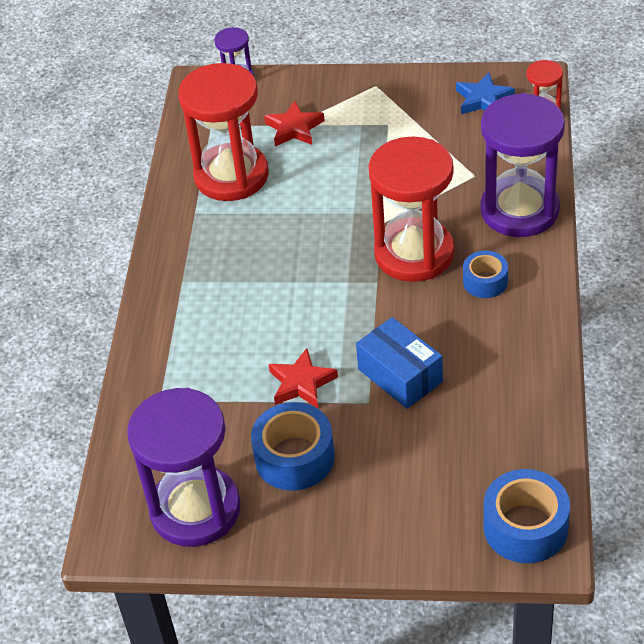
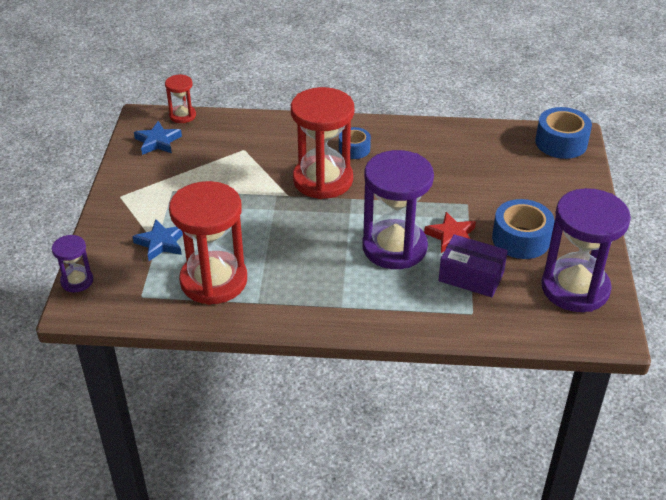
camera: 95 degrees left, 5 degrees down
(224, 401) = (471, 277): none -> purple box
(294, 128) = (161, 243): red star -> blue star
(400, 375) = (442, 189): blue box -> none
(519, 210) = (285, 131): purple hourglass -> purple hourglass (394, 247)

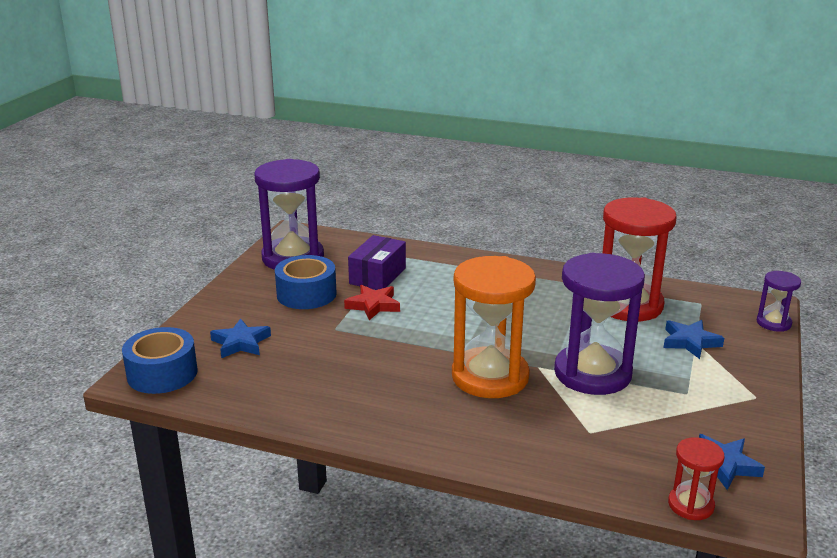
camera: 165 degrees left, 15 degrees down
(323, 180) = (490, 377): red hourglass -> orange hourglass
(354, 149) = (434, 408): blue tape -> none
(394, 247) = (437, 305): purple hourglass -> purple hourglass (592, 373)
(471, 277) = (377, 276): purple box -> purple box turned 75 degrees clockwise
(530, 177) = (241, 343): none -> blue star

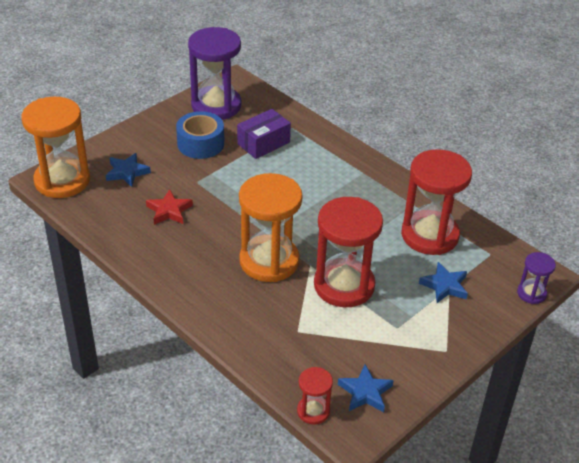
camera: 25 degrees right, 15 degrees up
(162, 373) = (62, 180): blue tape -> orange hourglass
(373, 305) = (239, 170): red star -> red star (169, 211)
(592, 373) = (344, 285): purple hourglass -> red hourglass

